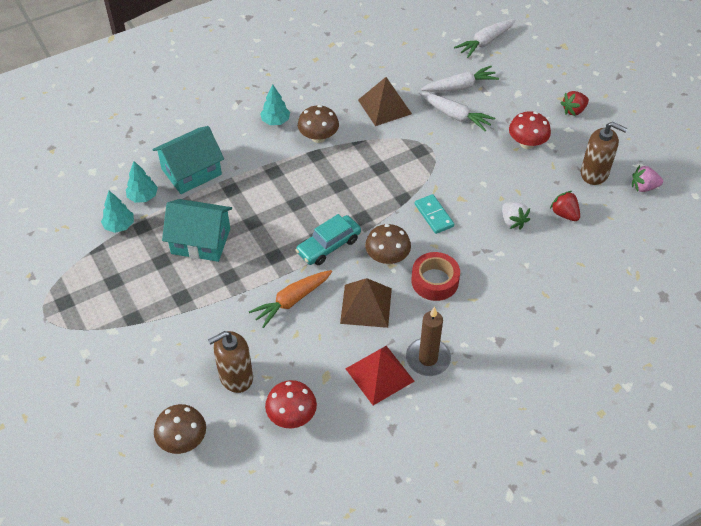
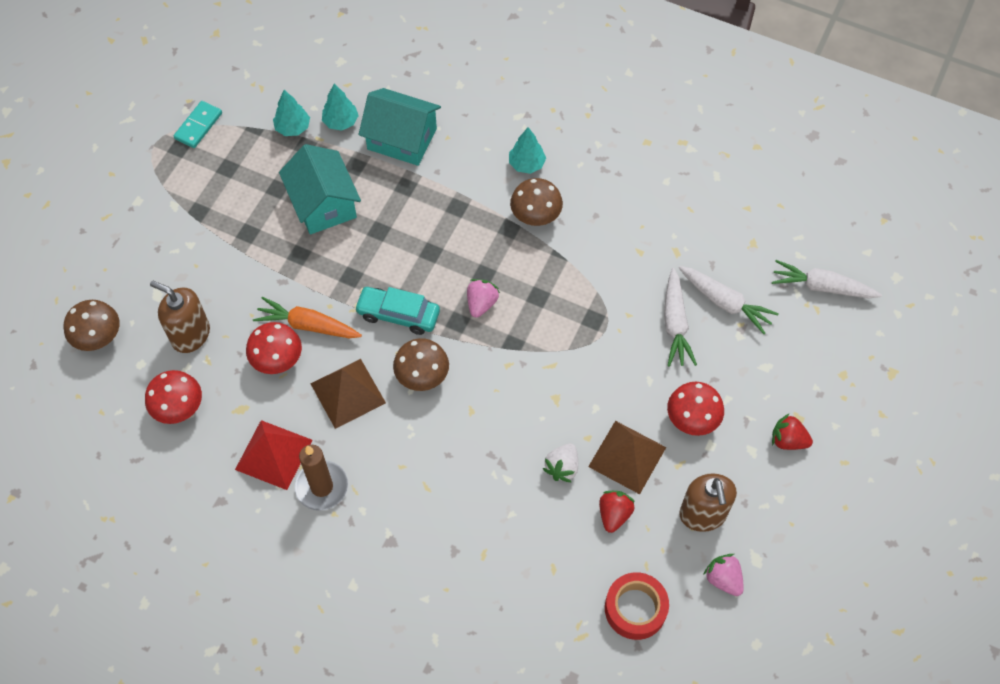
camera: 55 degrees right, 10 degrees up
(304, 333) = (277, 359): none -> red mushroom
(359, 198) = (481, 303): none -> pink strawberry
(384, 106) = (631, 248): brown pyramid -> brown pyramid (627, 456)
(434, 215) = (512, 386): turquoise domino -> turquoise domino (198, 126)
(435, 281) = (424, 437): red tape -> red tape (635, 609)

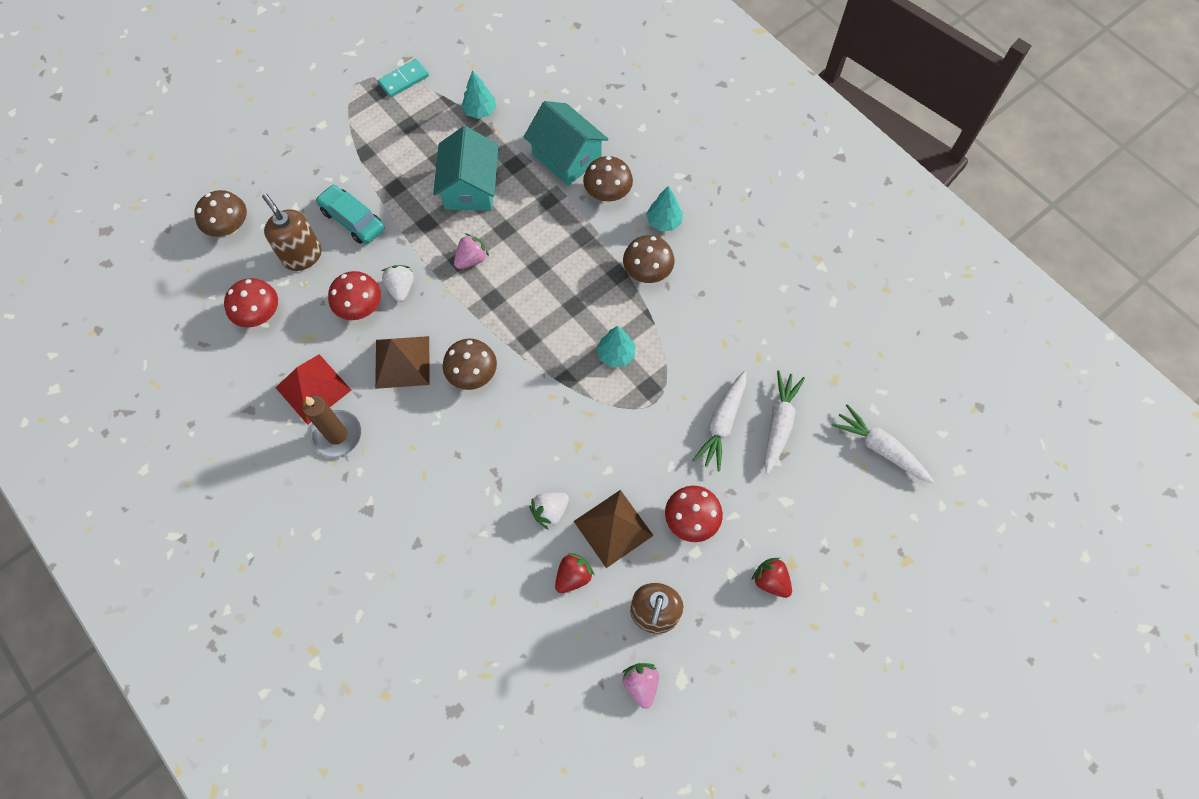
camera: 25 degrees right, 5 degrees up
(308, 325) = (401, 288): orange carrot -> white strawberry
(341, 122) = (523, 121): turquoise tree -> turquoise tree (616, 355)
(398, 314) = (481, 311): turquoise car -> turquoise car (353, 220)
(459, 158) = (607, 193): none -> brown mushroom
(481, 303) = (558, 331): pink strawberry -> pink strawberry (471, 259)
(635, 609) = (546, 673): red tape -> none
(725, 302) = (779, 424): white carrot -> white carrot turned 135 degrees counterclockwise

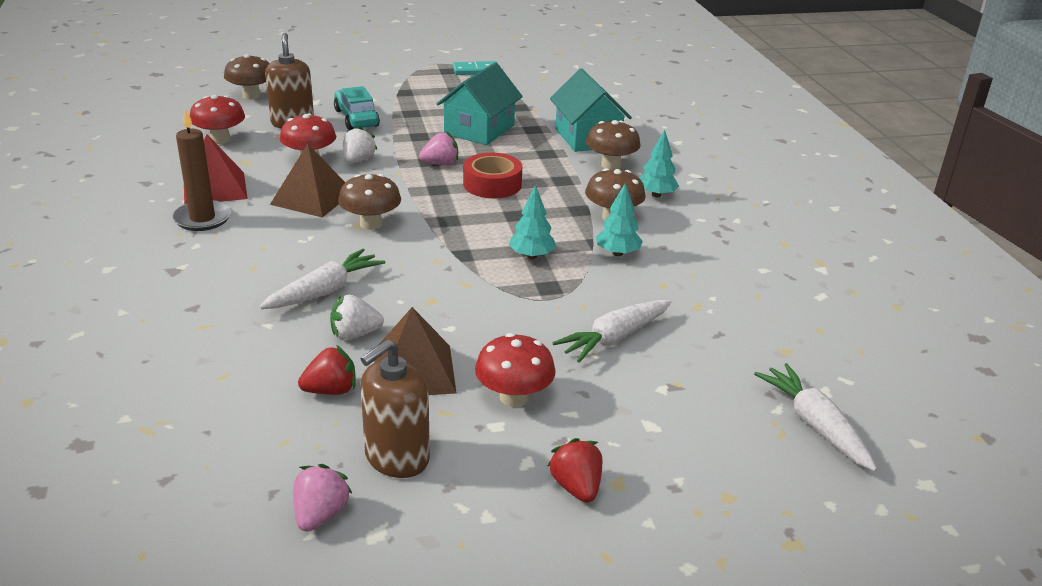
camera: 25 degrees right, 35 degrees down
(480, 111) = (527, 98): turquoise tree -> turquoise tree (617, 253)
(531, 270) = (492, 184): none -> red tape
(779, 424) = (687, 361): white carrot -> white carrot (324, 291)

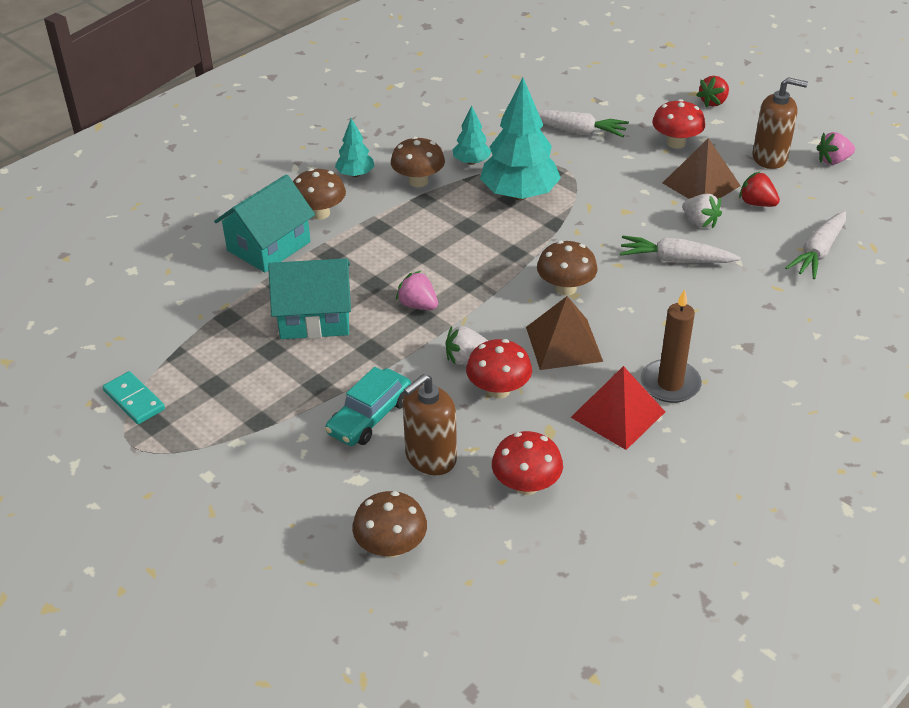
camera: 120 degrees left, 10 degrees up
(492, 184) = (426, 259): red tape -> none
(531, 256) = (519, 194): turquoise tree -> turquoise tree, size x1.97
(814, 425) = (576, 55): white carrot -> white carrot (818, 252)

